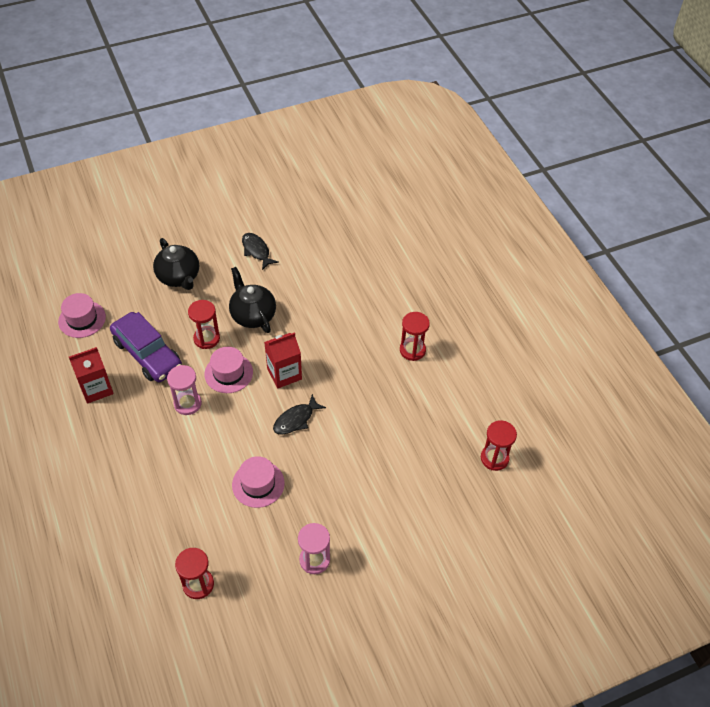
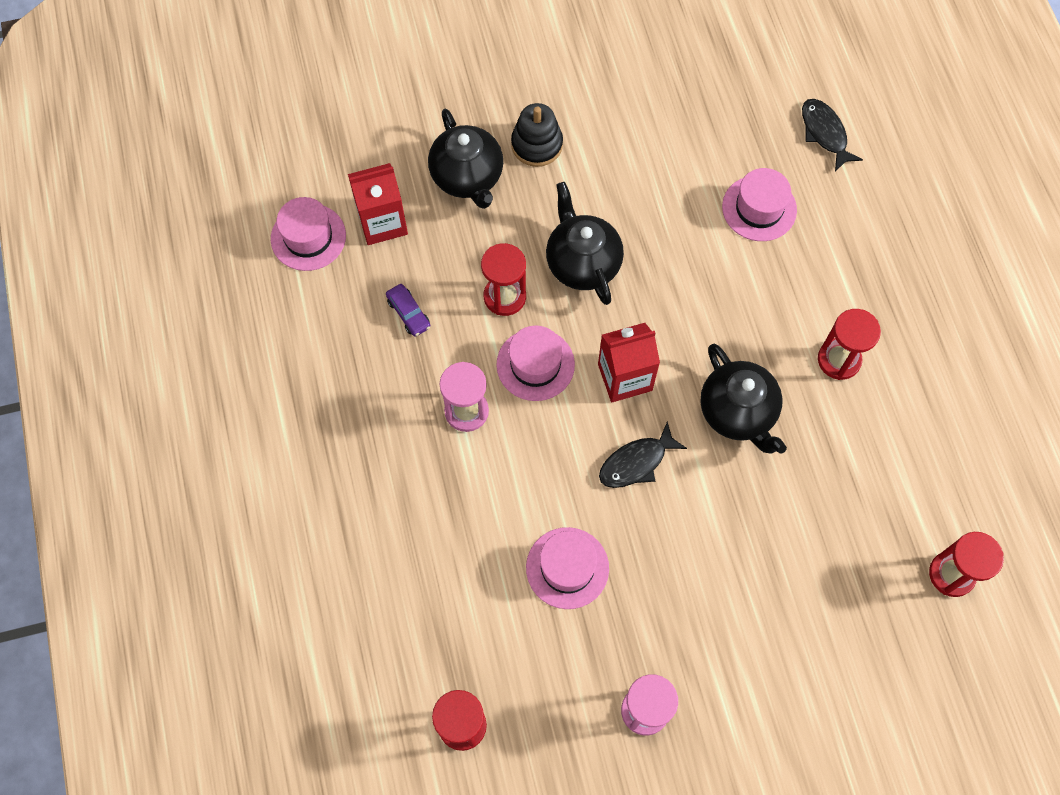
camera: 10 degrees right, 15 degrees up
(96, 388) = (325, 365): red carton -> red carton (382, 222)
(147, 354) = (408, 313): purple car -> purple car, size x0.41
(220, 256) = (537, 145): none -> black stacking toy
(256, 251) = (598, 141): black fish -> black fish (824, 133)
(355, 385) = (738, 412): none -> black teapot
(356, 276) = (759, 208): none -> pink hat

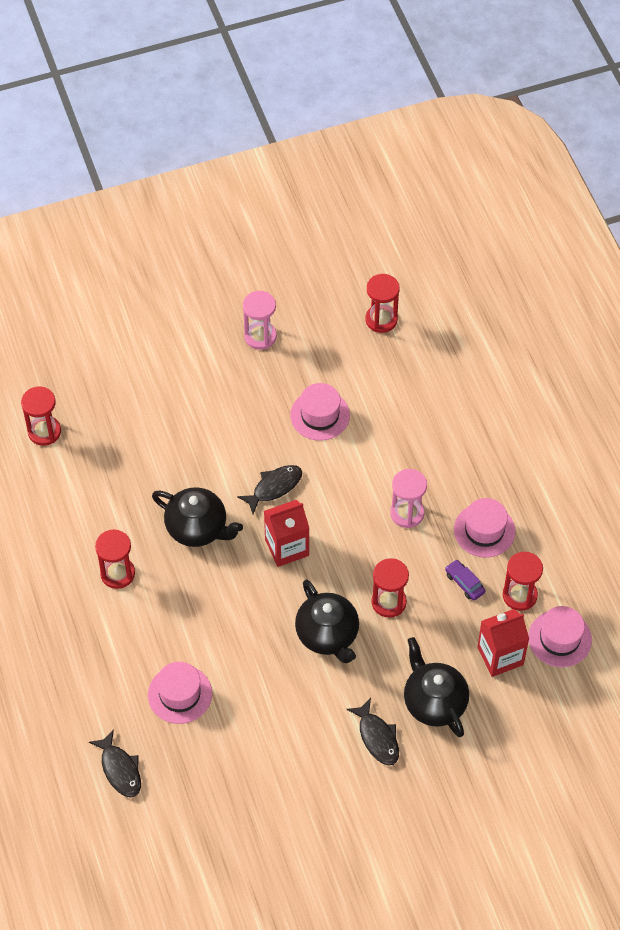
camera: 175 degrees right, 10 degrees down
(344, 292) = (519, 595): none -> red hourglass
(535, 364) = (358, 551): pink hat -> pink hat (484, 530)
(537, 145) = (377, 737): black stacking toy -> black fish
(738, 412) = (198, 528): black teapot -> black teapot turned 150 degrees clockwise

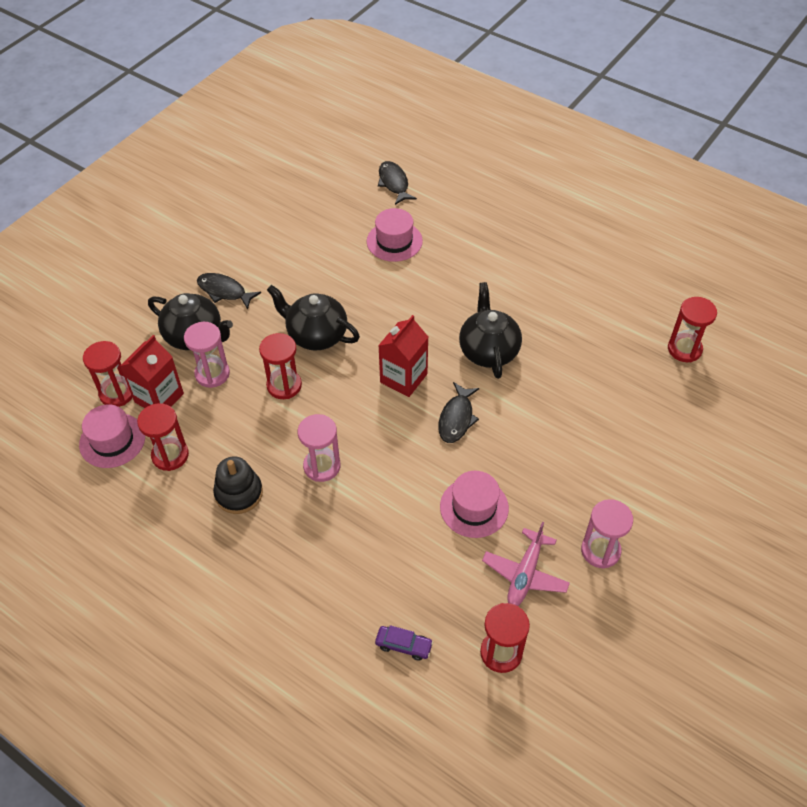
camera: 145 degrees right, 5 degrees down
(117, 573) = (516, 286): red hourglass -> red hourglass (117, 393)
(120, 769) = (394, 183): black fish -> black fish turned 45 degrees clockwise
(198, 528) = (488, 351): black teapot -> black teapot turned 90 degrees clockwise
(324, 353) = (525, 574): none -> pink plane
(442, 652) = (212, 374): none -> pink hourglass
(464, 583) = (228, 437): purple car -> purple car (404, 645)
(484, 530) = (239, 493): pink hat -> black stacking toy

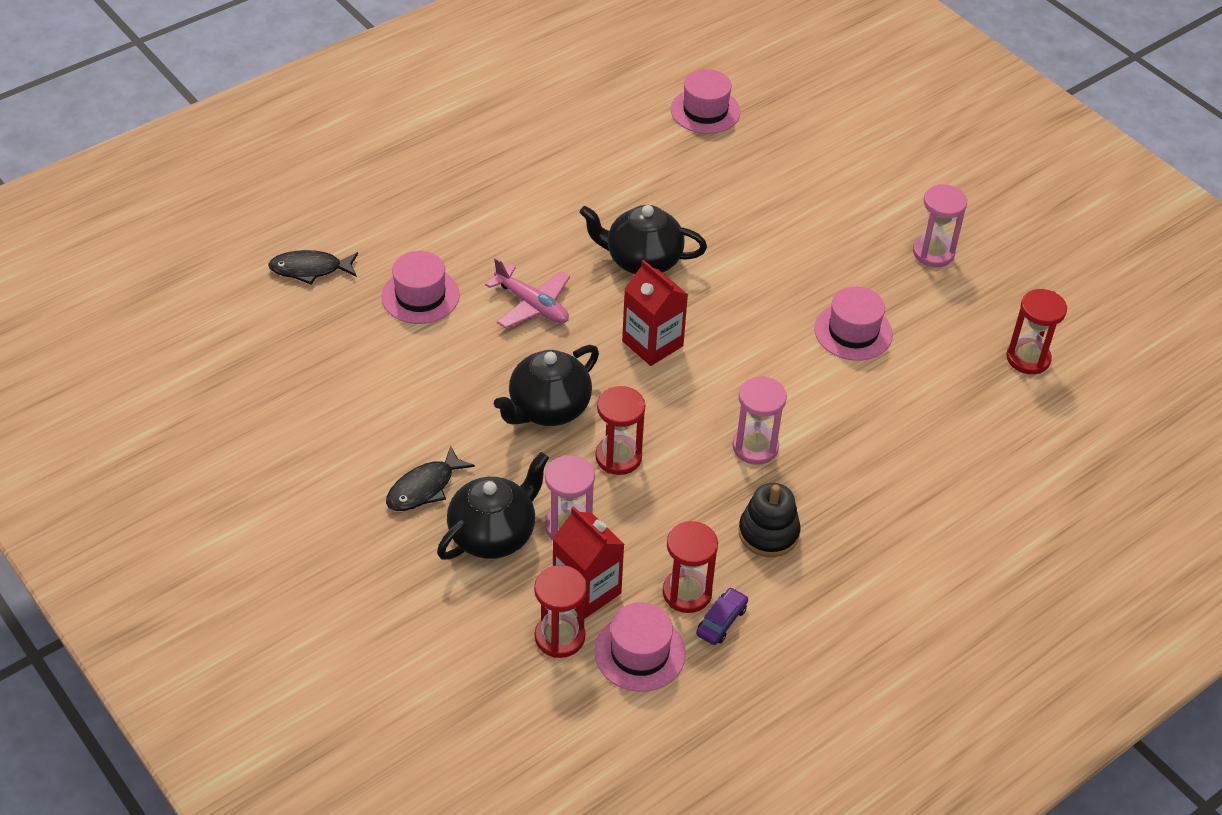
camera: 75 degrees left, 5 degrees down
(404, 645) = (1003, 430): purple car -> purple car (721, 621)
(456, 418) = (729, 313): black fish -> none
(525, 574) = (945, 315): pink plane -> pink plane (532, 305)
(684, 349) = (705, 111): red hourglass -> pink hat

